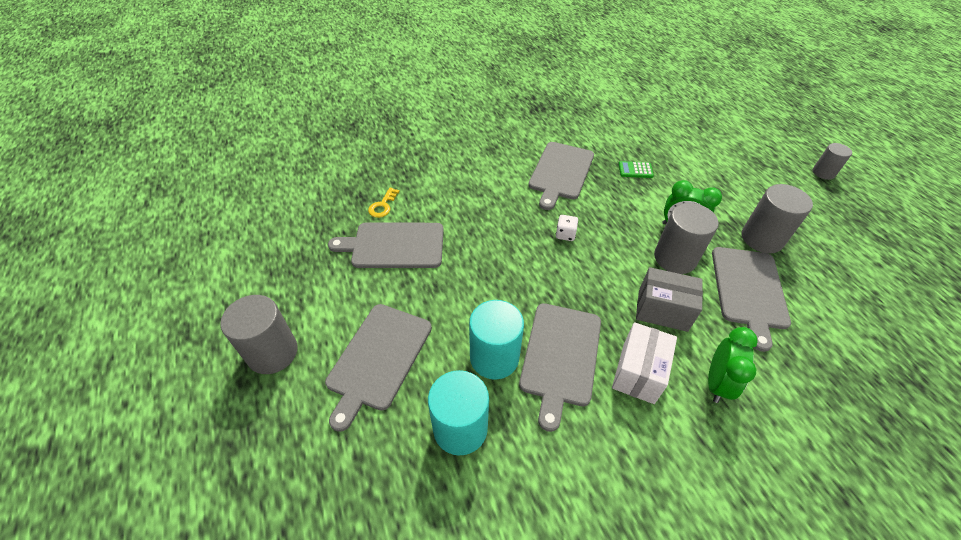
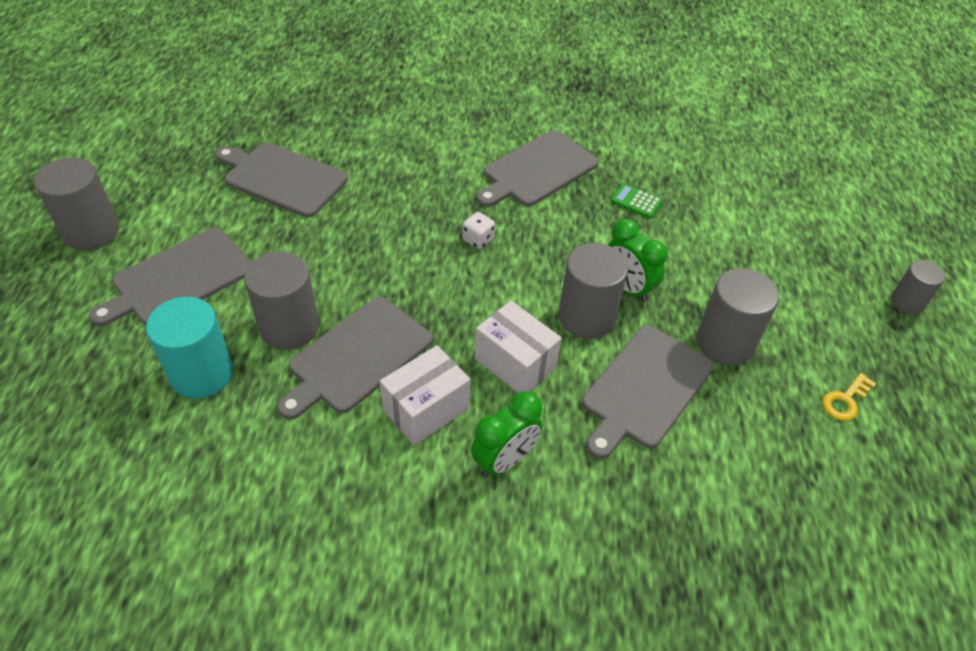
camera: 25 degrees right, 0 degrees up
(383, 206) = (304, 133): yellow key -> yellow key (845, 400)
(494, 357) = (289, 327): turquoise cylinder -> grey cylinder
(662, 310) = (515, 363): grey box -> white box

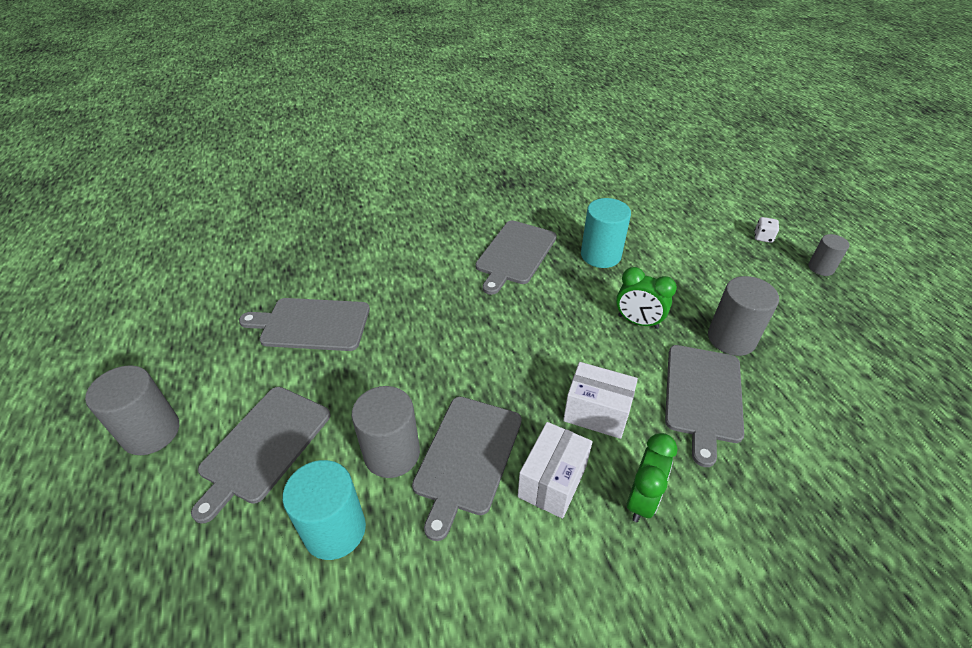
camera: 20 degrees left, 5 degrees down
(478, 239) = (504, 322): white dice -> white dice (763, 237)
(586, 317) = (624, 355): grey cylinder -> none
(636, 201) = (600, 255): green calculator -> turquoise cylinder
(845, 400) = (836, 352): yellow key -> none

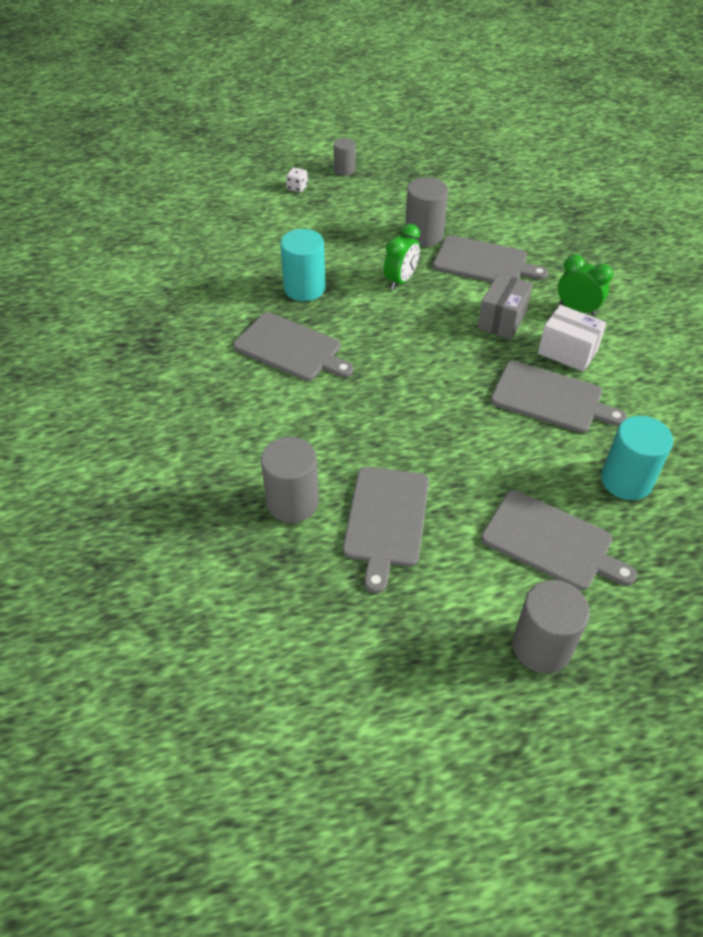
camera: 85 degrees left, 5 degrees up
(392, 453) = (551, 446): grey cylinder -> grey cylinder (292, 502)
(596, 413) = (502, 320): white box -> grey box

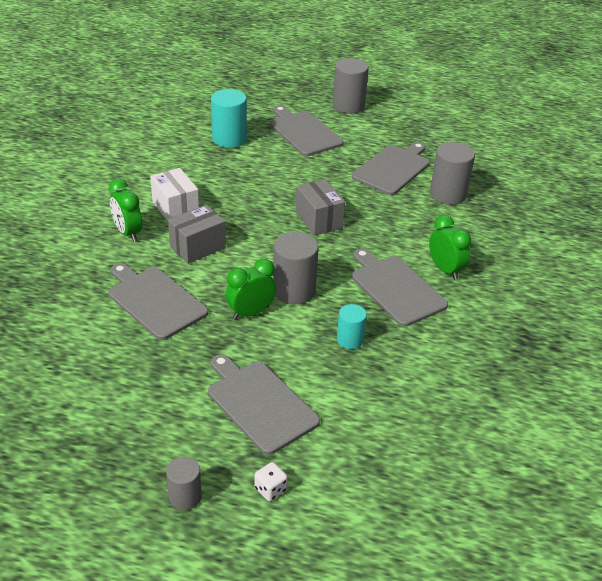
camera: 155 degrees left, 10 degrees down
(251, 387) = (445, 270): none -> green clock
(304, 288) = (350, 340): turquoise cylinder -> turquoise cylinder, size x0.59
(417, 397) = (318, 220): none -> grey box
(424, 235) = (181, 353): grey cylinder -> grey cylinder (294, 290)
(550, 398) = (224, 188): grey cutting board -> grey cutting board (259, 404)

